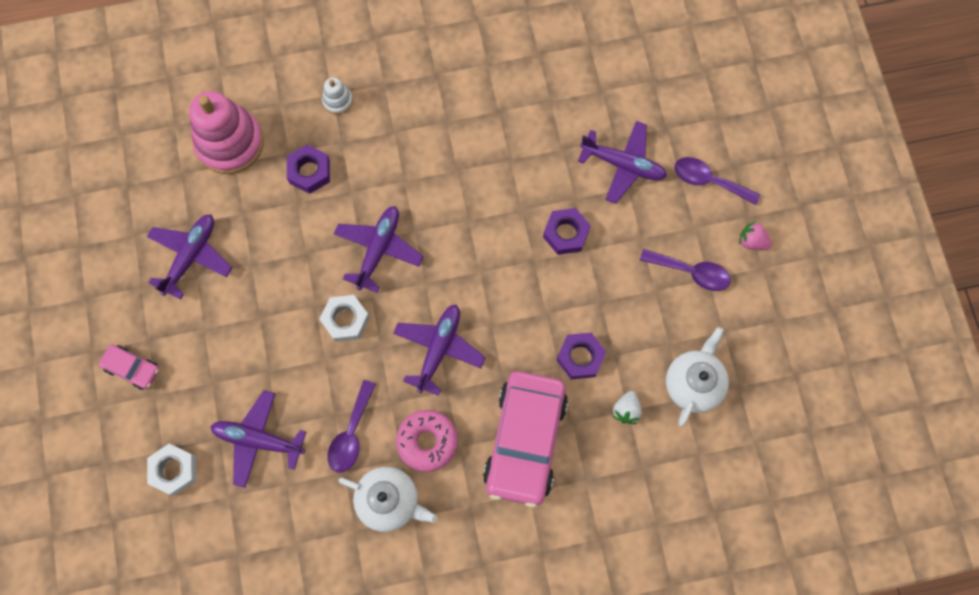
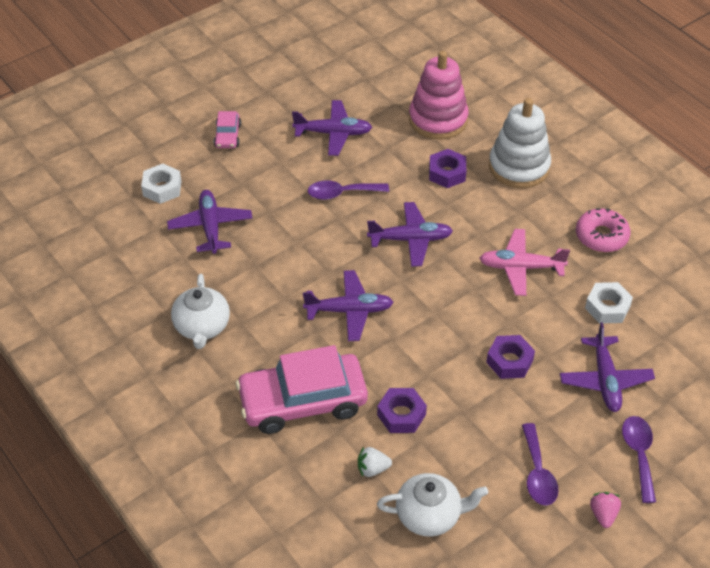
camera: 65 degrees right, 25 degrees down
(337, 101) = (519, 167): white stacking toy -> white stacking toy, size x2.21
(345, 320) = (338, 241): white nut -> white nut (607, 307)
(351, 434) = (245, 281): purple spoon -> purple spoon (341, 193)
(427, 441) = (265, 333): pink donut -> pink donut (601, 236)
(464, 167) = (521, 267): none -> pink plane

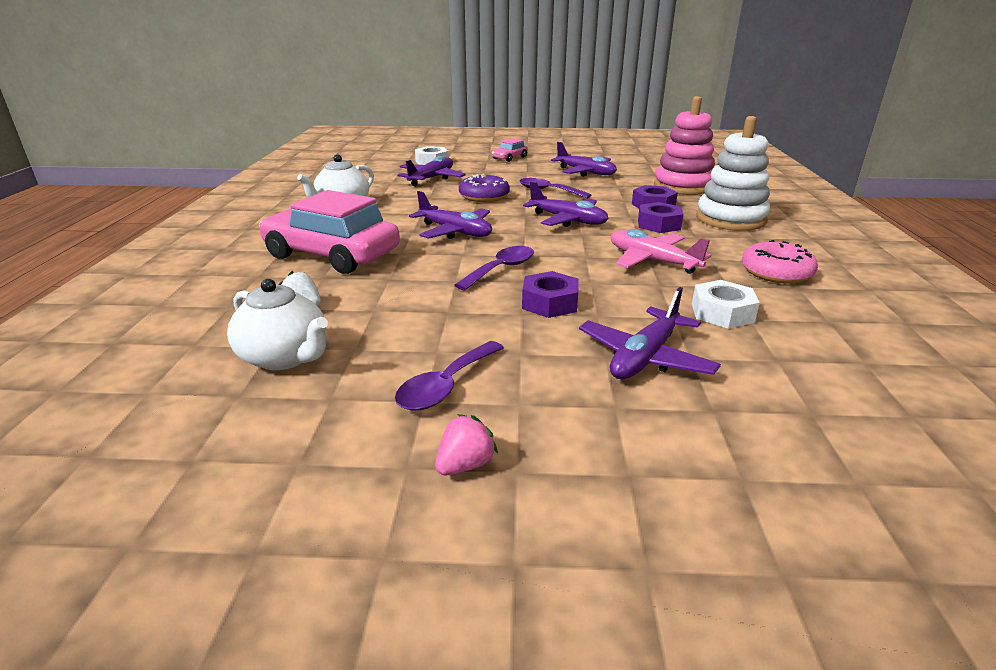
camera: 40 degrees right, 20 degrees down
(301, 236) = (484, 196): none -> purple donut
(401, 414) = (390, 290): purple nut -> purple nut (659, 224)
(639, 454) = (603, 436): purple spoon -> purple spoon (501, 269)

